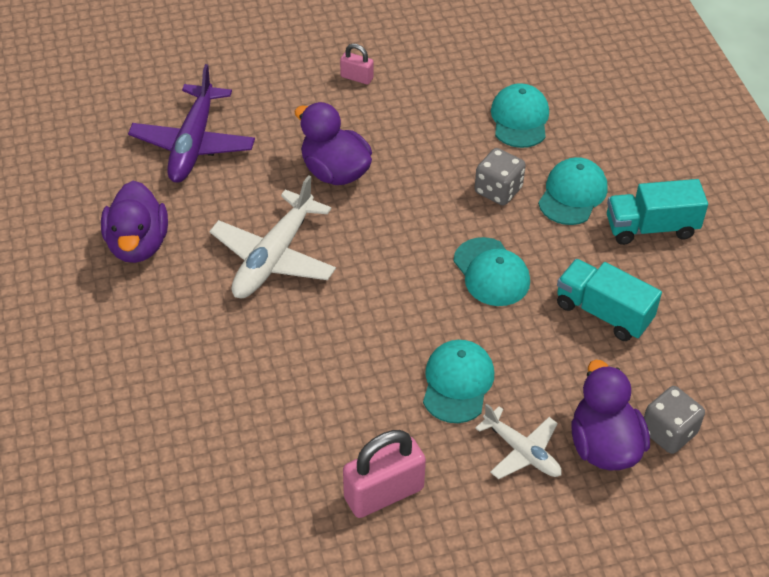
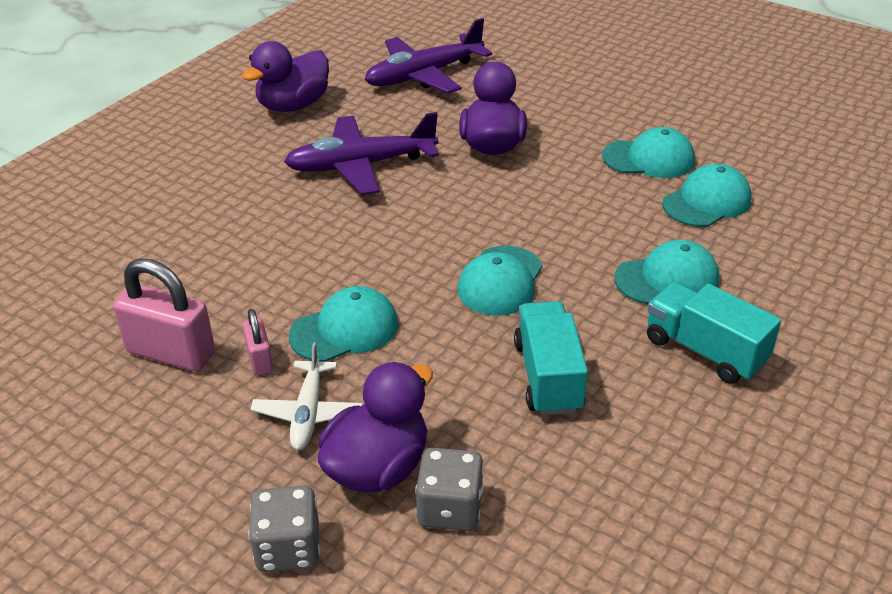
camera: 50 degrees right, 10 degrees down
(274, 257) = (361, 165): white plane -> purple plane
(357, 77) = (609, 102): pink padlock -> pink padlock (260, 359)
(444, 109) = (649, 159): none -> turquoise cap
(498, 190) = (603, 234): grey dice -> grey dice (288, 548)

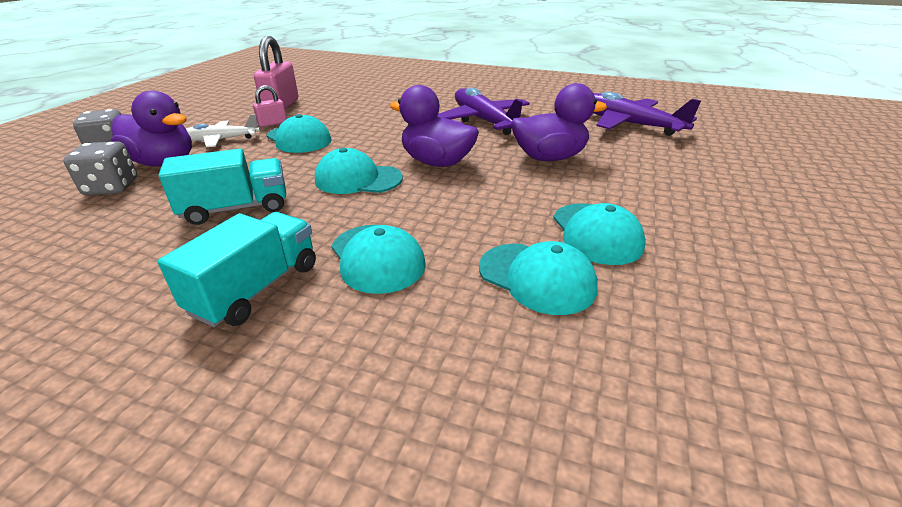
camera: 75 degrees right, 5 degrees down
(293, 105) = (540, 97): purple duck -> purple duck (437, 162)

